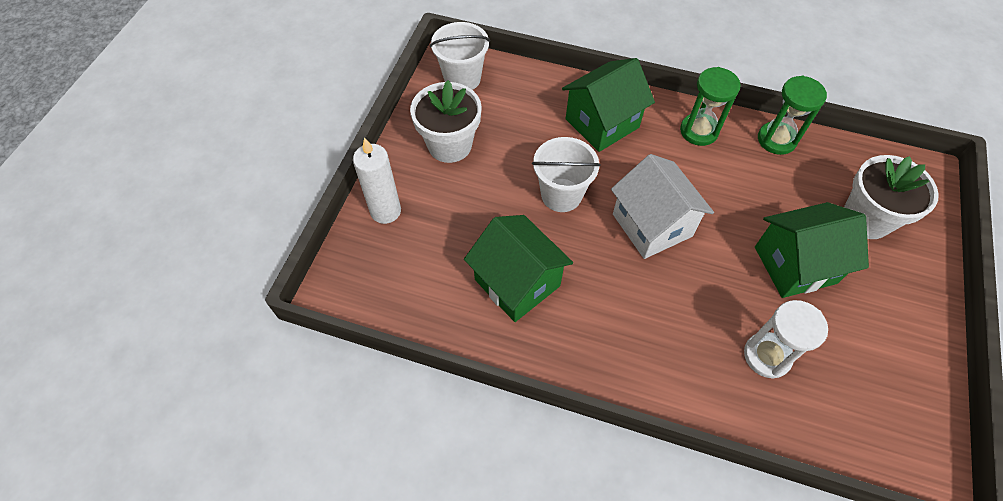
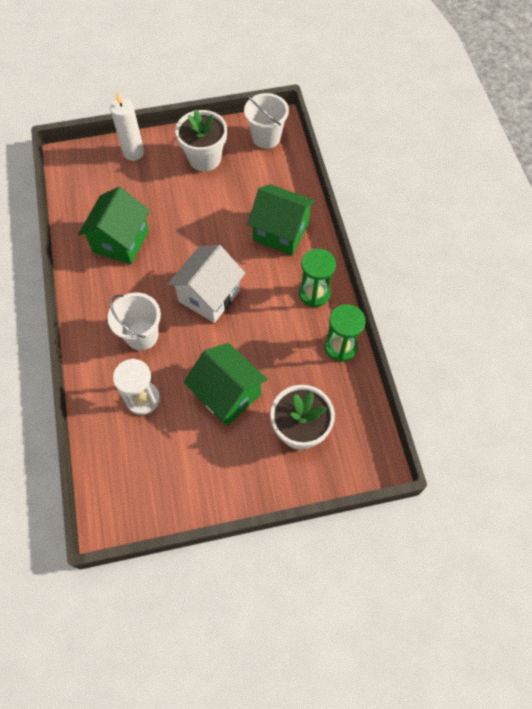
camera: 60 degrees right, 5 degrees up
(561, 195) = (202, 235): white bucket -> white bucket (142, 335)

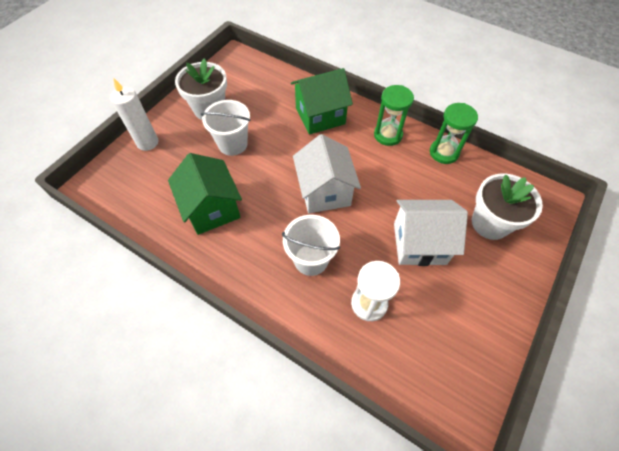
camera: 45 degrees left, 5 degrees down
(227, 394) = (419, 243): green house -> white house
(266, 137) = (238, 69): white bucket -> white bucket (233, 144)

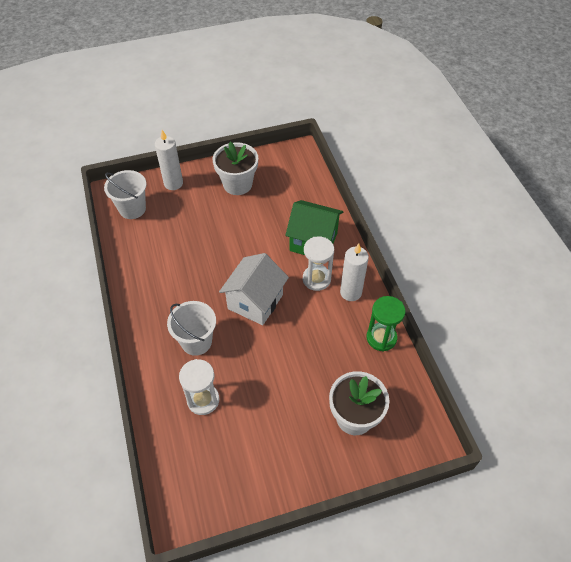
camera: 40 degrees right, 5 degrees down
(212, 209) = (169, 260): green house -> none
(233, 144) = (227, 222): white bucket -> white bucket (132, 209)
(353, 142) = (316, 279): none -> white hourglass
(388, 135) = (350, 292): green hourglass -> white candle
(419, 243) = (282, 389): white house -> none

